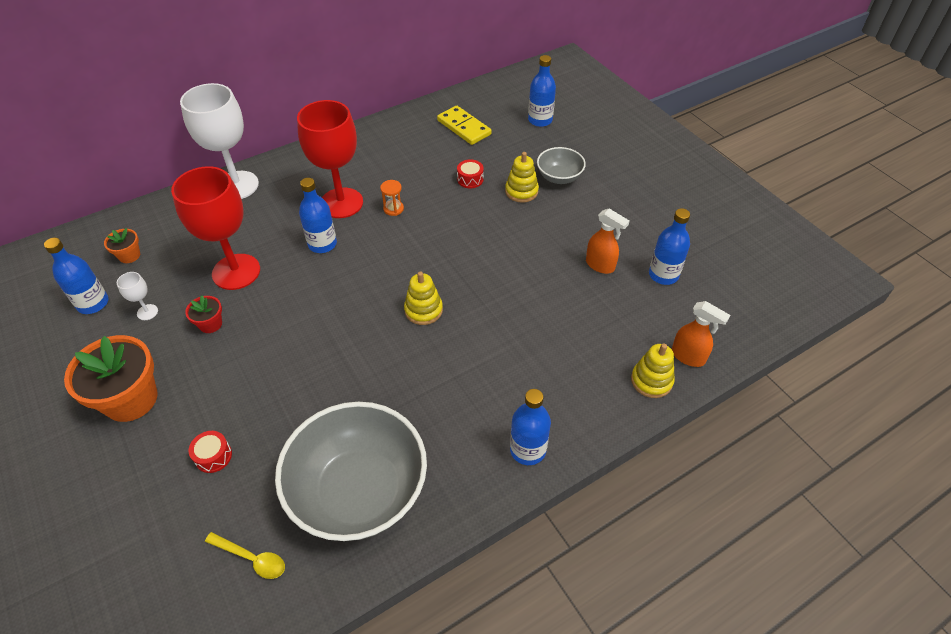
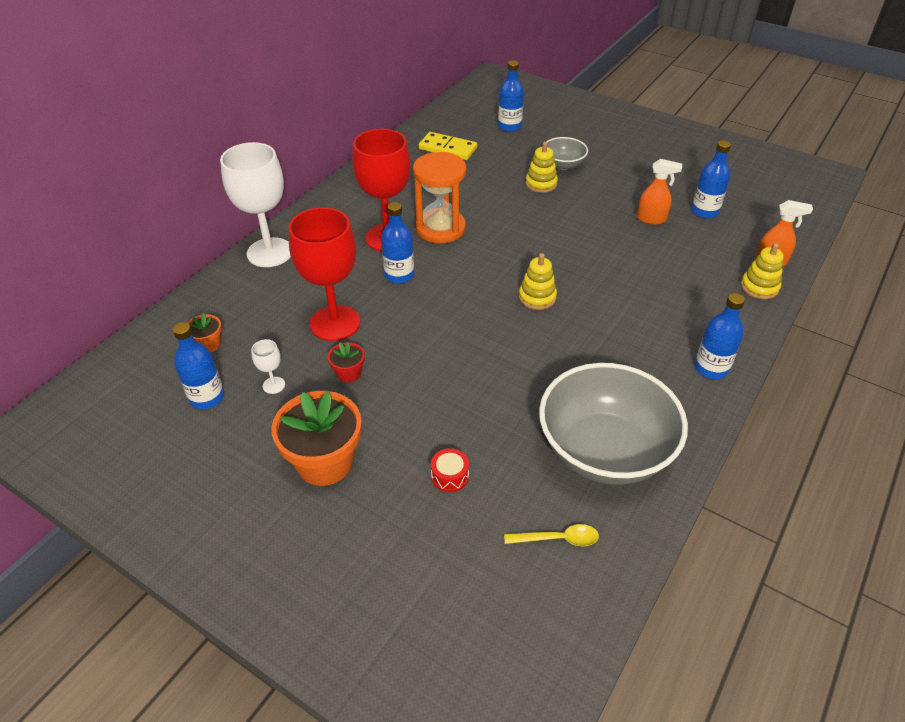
camera: 25 degrees left, 5 degrees down
(393, 209) = (440, 228): orange hourglass -> orange hourglass, size x2.43
(470, 179) = (489, 187): red drum -> none

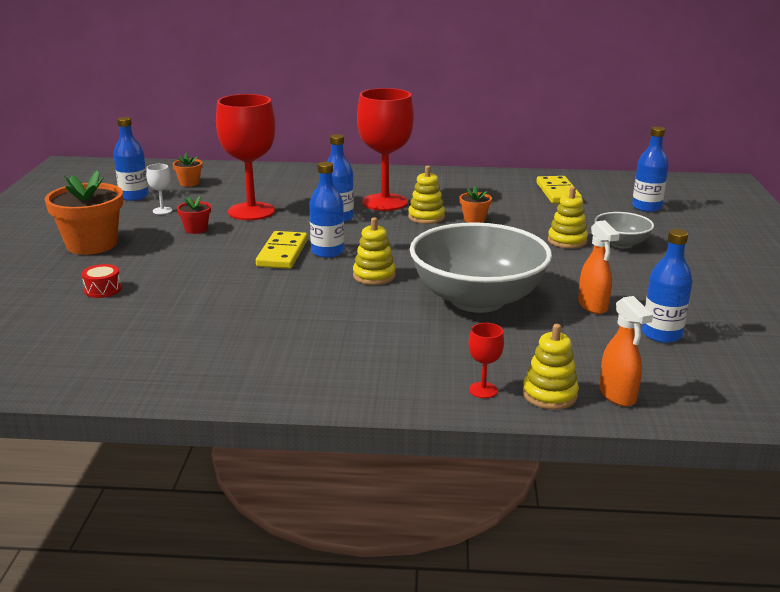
camera: 60 degrees right, 20 degrees down
(270, 252) = (313, 173): white goblet -> none
(440, 228) = (426, 217): orange hourglass -> yellow stacking toy
(453, 333) = (282, 253): none -> yellow domino
(466, 207) = (474, 219): none -> orange flower pot
(558, 539) = (51, 348): yellow spoon -> none
(604, 451) = (177, 348): grey bowl -> grey bowl (477, 299)
(711, 368) = (355, 385): blue bottle -> blue bottle (327, 252)
(742, 312) = (483, 390): none -> red goblet

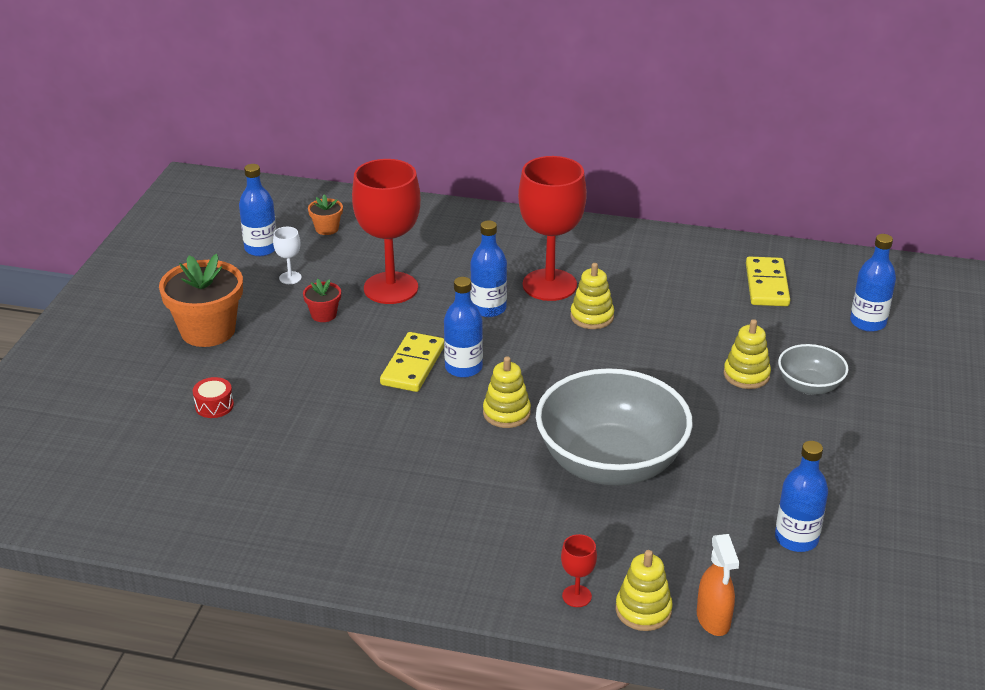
camera: 10 degrees right, 10 degrees up
(474, 219) = (648, 326): orange flower pot -> none
(593, 306) = (736, 487): orange spray bottle -> none

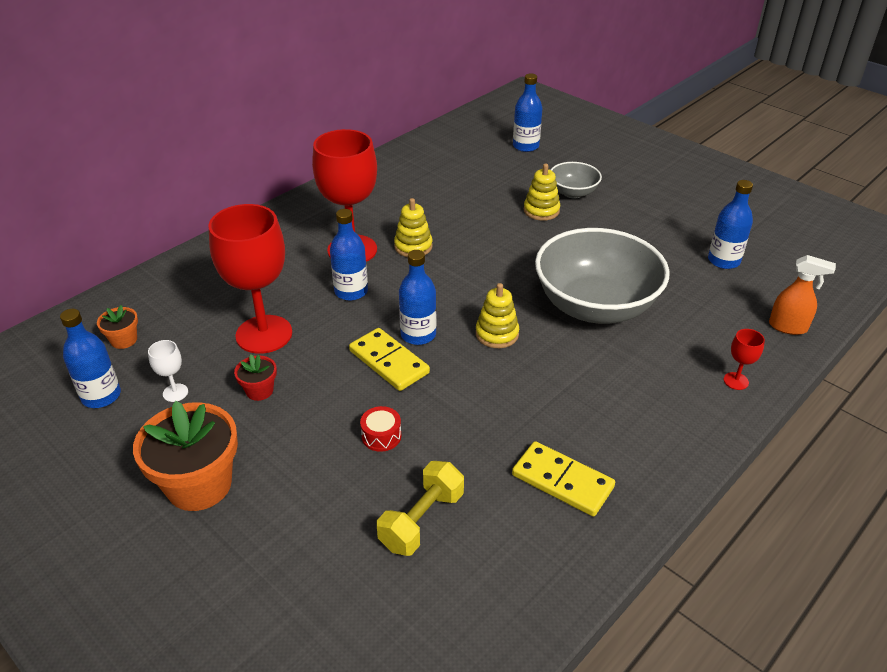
camera: 60 degrees left, 5 degrees up
(214, 406) = (331, 522): red drum -> red drum (381, 436)
(245, 450) = (421, 520): none -> yellow dumbbell
(643, 610) = (765, 354): yellow stacking toy -> none
(766, 285) = (449, 163): yellow domino -> yellow domino (562, 481)

